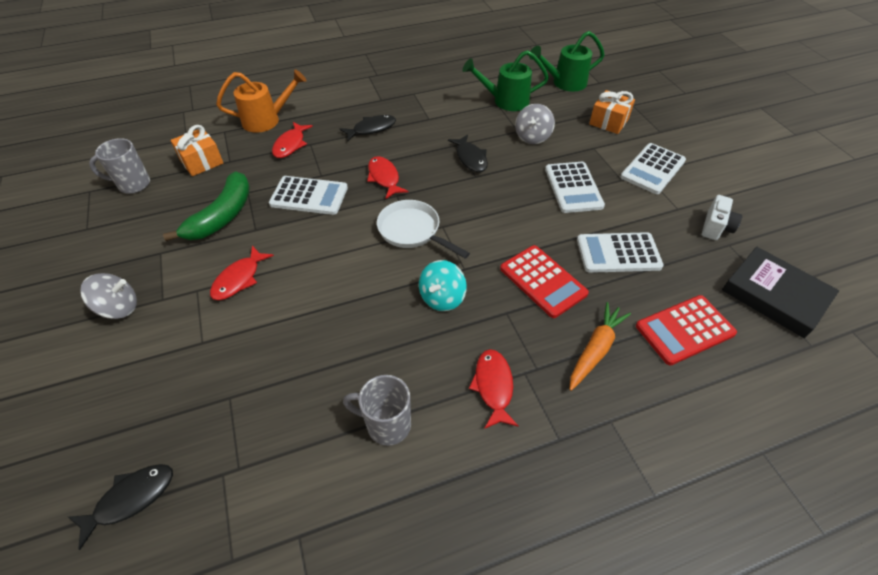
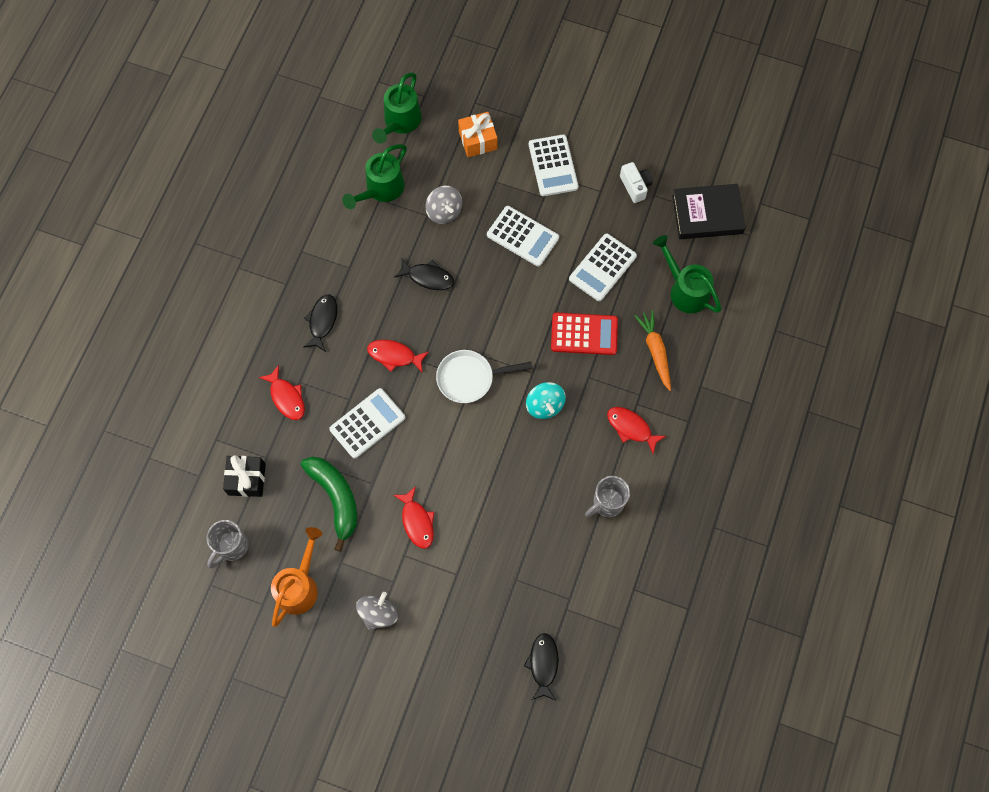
camera: 50 degrees left, 20 degrees up
(201, 161) = (247, 479): orange gift -> black gift
(267, 120) = (231, 395): orange watering can -> orange watering can (299, 586)
(684, 330) = (685, 290): red calculator -> green watering can

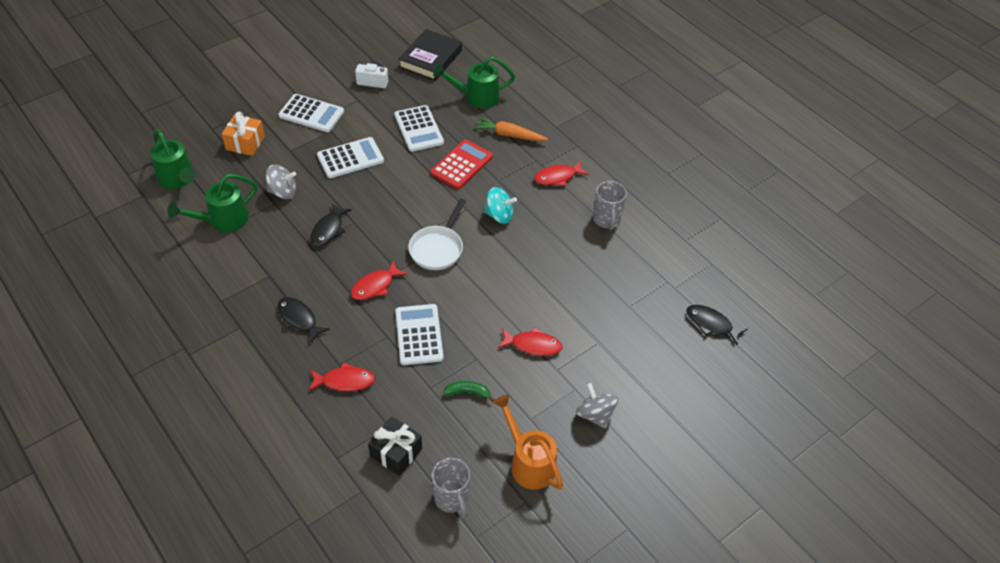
camera: 60 degrees left, 20 degrees down
(336, 498) = (468, 392): green banana -> green banana, size x0.49
(381, 190) = (222, 220): green watering can -> green watering can turned 75 degrees clockwise
(428, 277) = (328, 230): black fish -> black fish turned 150 degrees clockwise

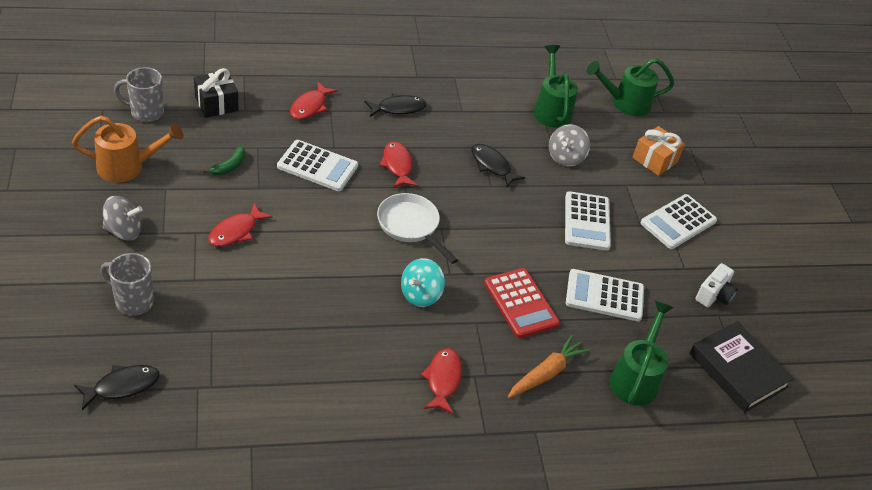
camera: 115 degrees right, 5 degrees down
(606, 220) = (341, 385): grey mug -> grey mug (133, 301)

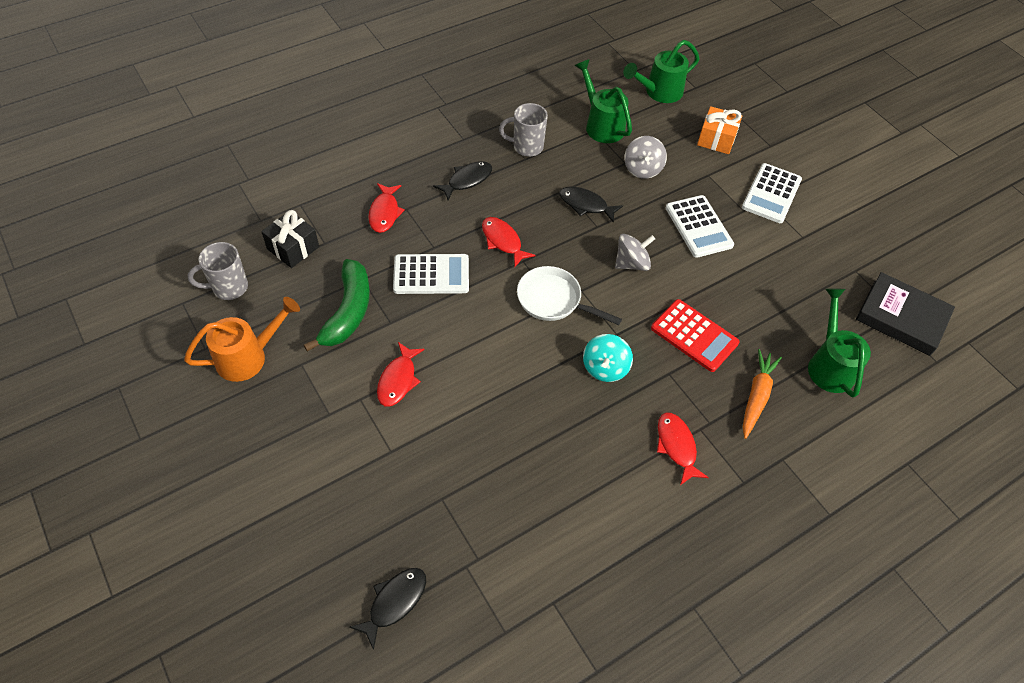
camera: 20 degrees left, 10 degrees up
(124, 231) = (289, 430): grey spinning top -> grey spinning top (631, 263)
(133, 301) = (346, 504): grey mug -> grey mug (526, 147)
(229, 166) = (348, 312): green banana -> green banana, size x2.05
(604, 296) = (757, 295): white calculator -> none
(714, 295) = (841, 253): white camera -> none

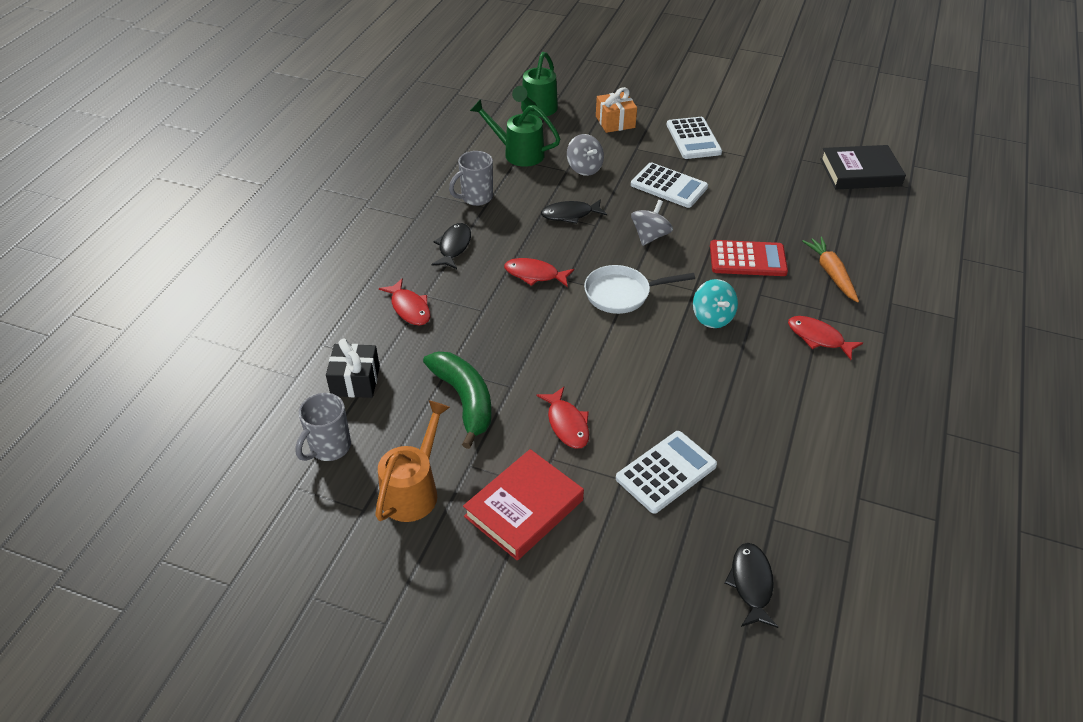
camera: 35 degrees left, 10 degrees down
(303, 423) = (524, 508): none -> red book
(431, 274) = (504, 331): white calculator -> white calculator (666, 472)
(829, 364) = (851, 226): green watering can -> none

